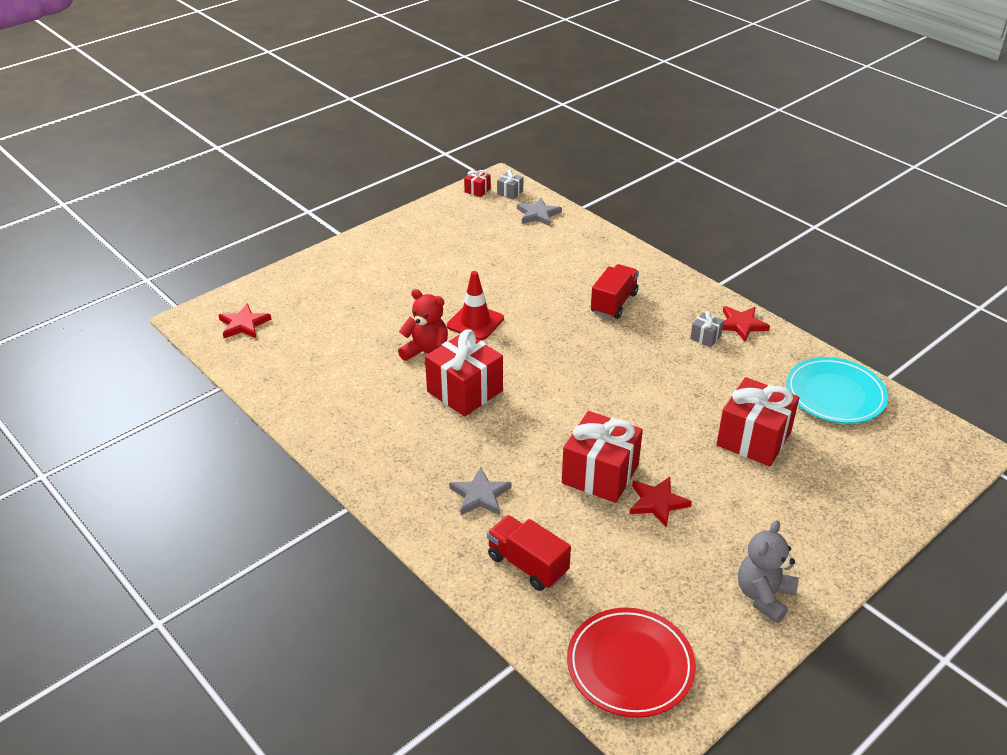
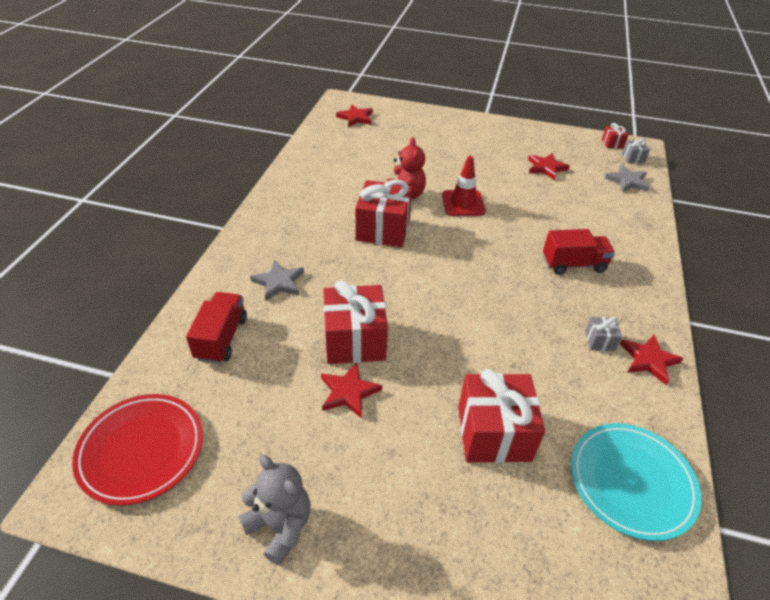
camera: 55 degrees right, 5 degrees up
(473, 246) = (546, 168): none -> red star
(764, 596) = (280, 526): grey teddy bear -> grey teddy bear turned 45 degrees clockwise

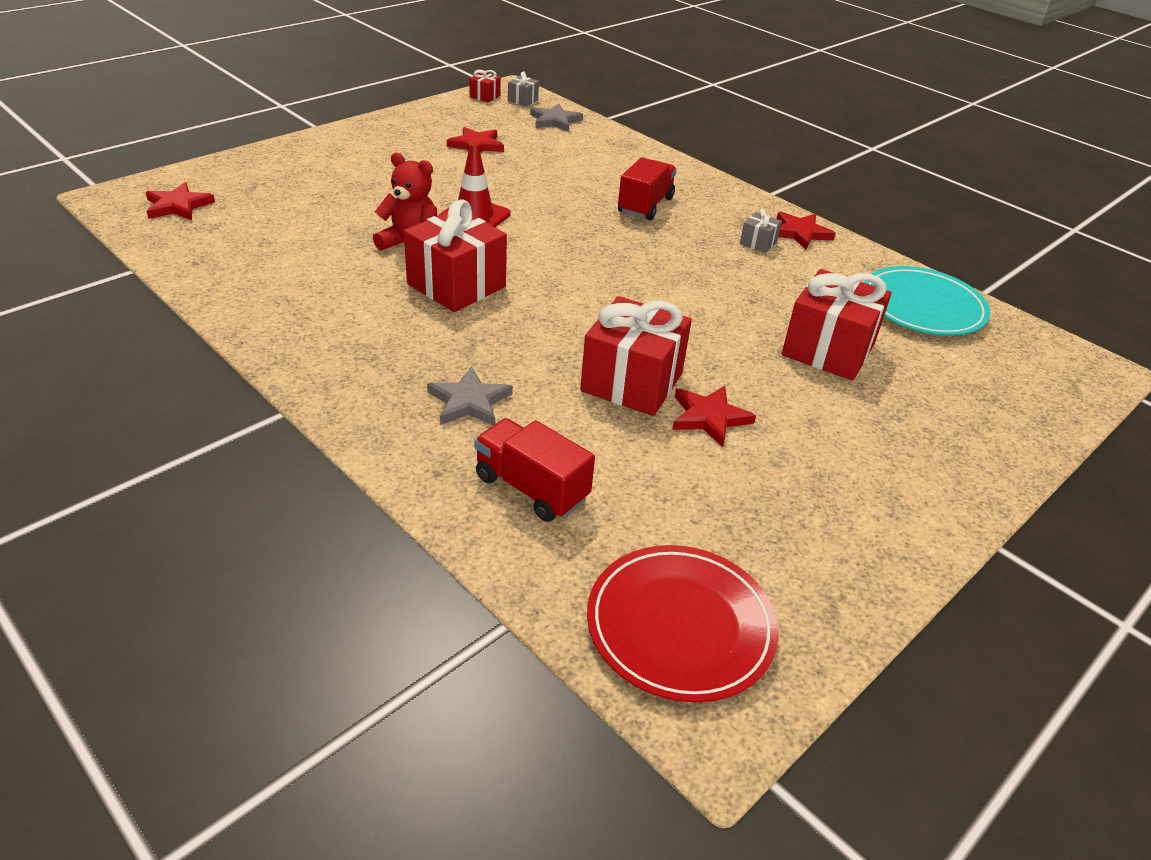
camera: 60 degrees left, 5 degrees down
(280, 526) = (863, 536): grey teddy bear -> none

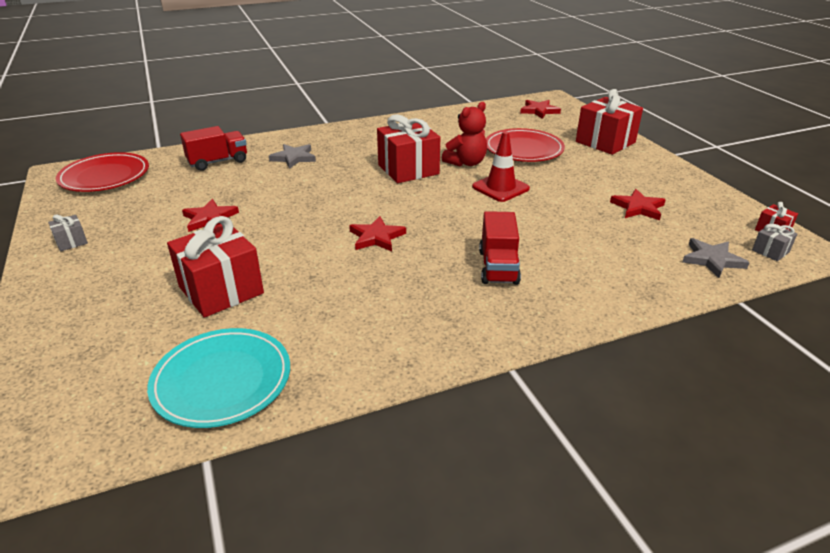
camera: 115 degrees right, 5 degrees down
(345, 209) = (523, 149): none -> red plate
(632, 382) = (265, 202): red gift -> red gift (605, 142)
(645, 205) = (498, 267): red truck -> red truck turned 45 degrees clockwise
(758, 243) = (399, 313): grey gift -> grey gift (71, 242)
(800, 233) = (406, 351): red star -> red star (376, 237)

